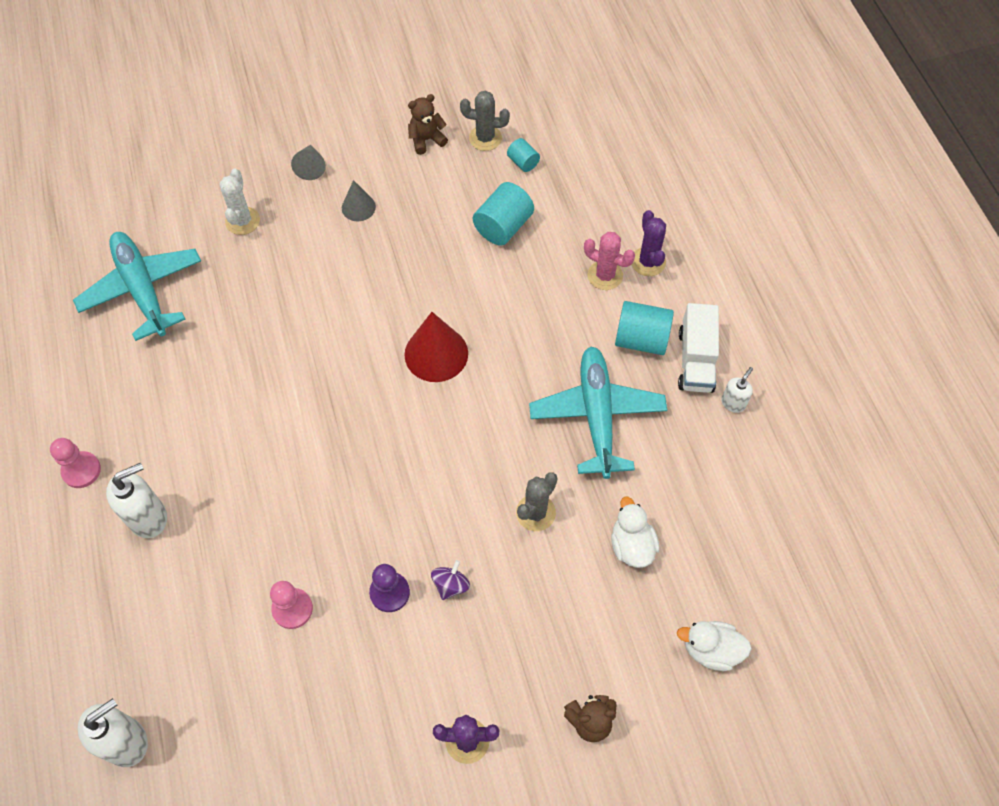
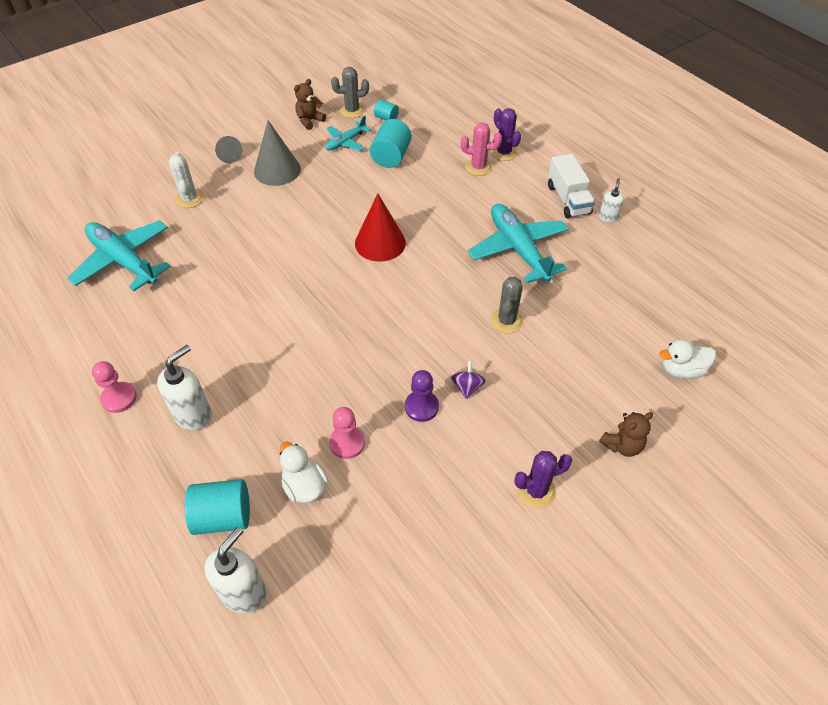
camera: 20 degrees left, 10 degrees down
(358, 207) = (277, 170): grey cone -> grey cone, size x1.73
(457, 187) = (346, 142): none -> turquoise plane
(631, 545) = (587, 321): white duck -> white duck (305, 486)
(641, 339) = (524, 197): turquoise cylinder -> turquoise cylinder (223, 516)

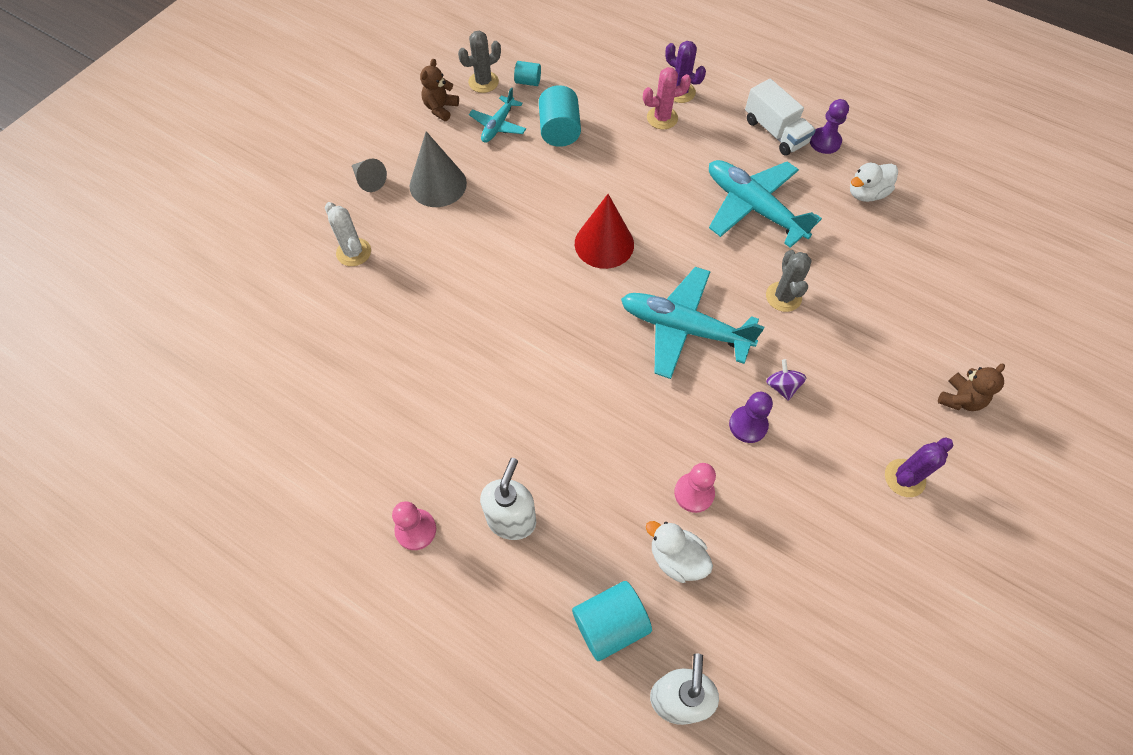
camera: 20 degrees left, 10 degrees up
(123, 261) = (320, 357): turquoise plane -> turquoise plane (683, 328)
(608, 217) = (825, 142): white soap dispenser -> purple pawn
(681, 370) = (975, 297): white duck -> white duck (866, 193)

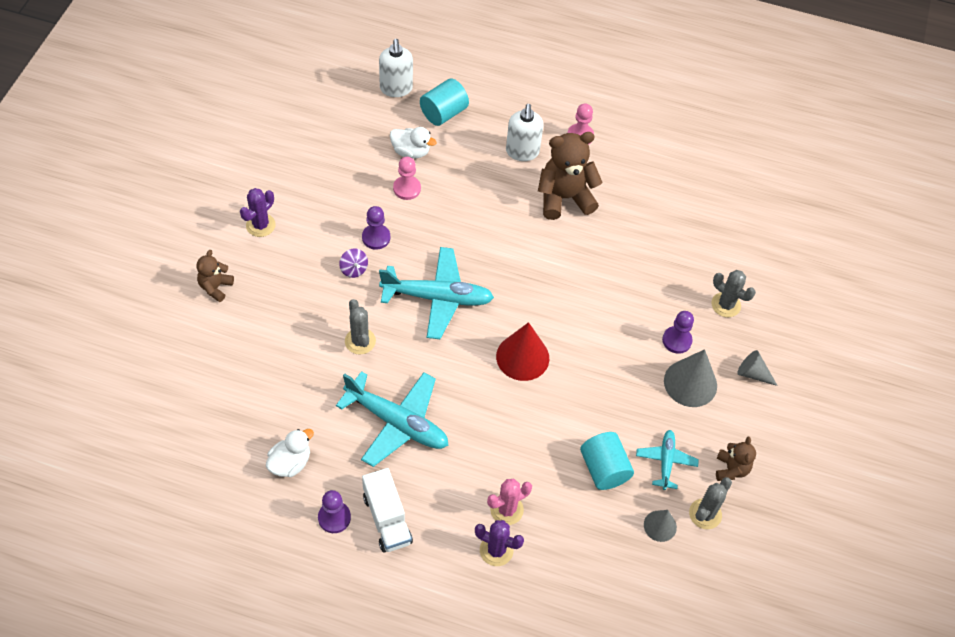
camera: 160 degrees right, 5 degrees down
(353, 252) = (726, 305): white cactus -> grey cactus
(429, 227) = (676, 340): none -> purple pawn
(481, 430) = (564, 198): none -> brown teddy bear
(528, 82) = (660, 526): turquoise cylinder -> grey cone
(775, 132) = (387, 519): white truck -> white truck turned 150 degrees counterclockwise

